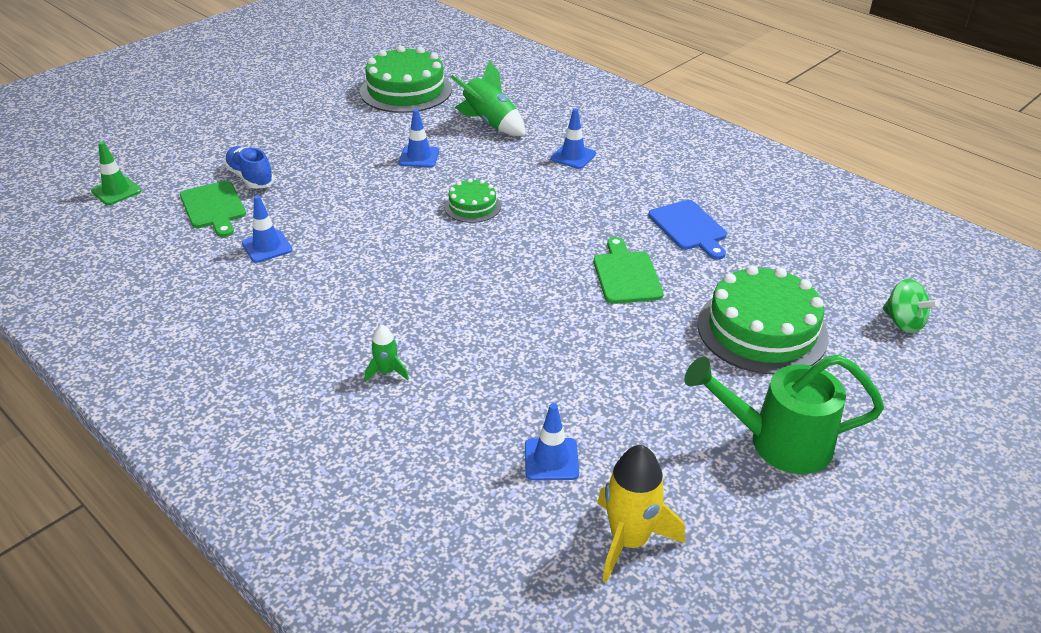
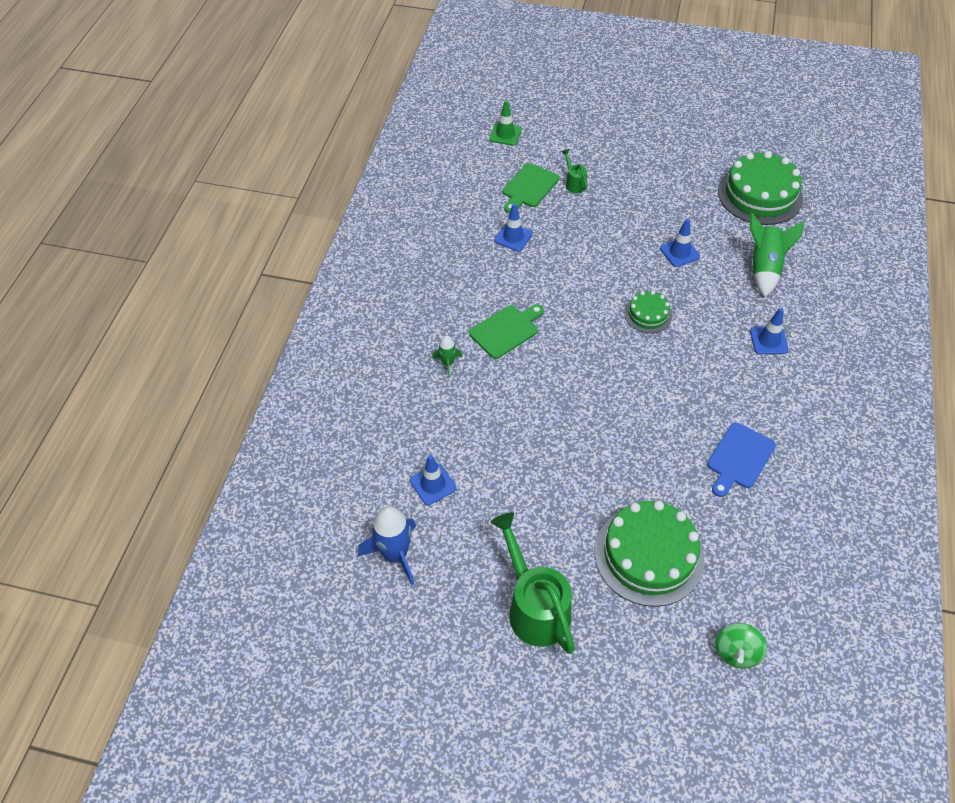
camera: 60 degrees right, 15 degrees up
(250, 178) = (574, 183): blue shoe -> green watering can
(626, 275) = (645, 443): green cutting board -> green cutting board (506, 330)
(629, 540) = (395, 554): yellow rocket -> blue rocket

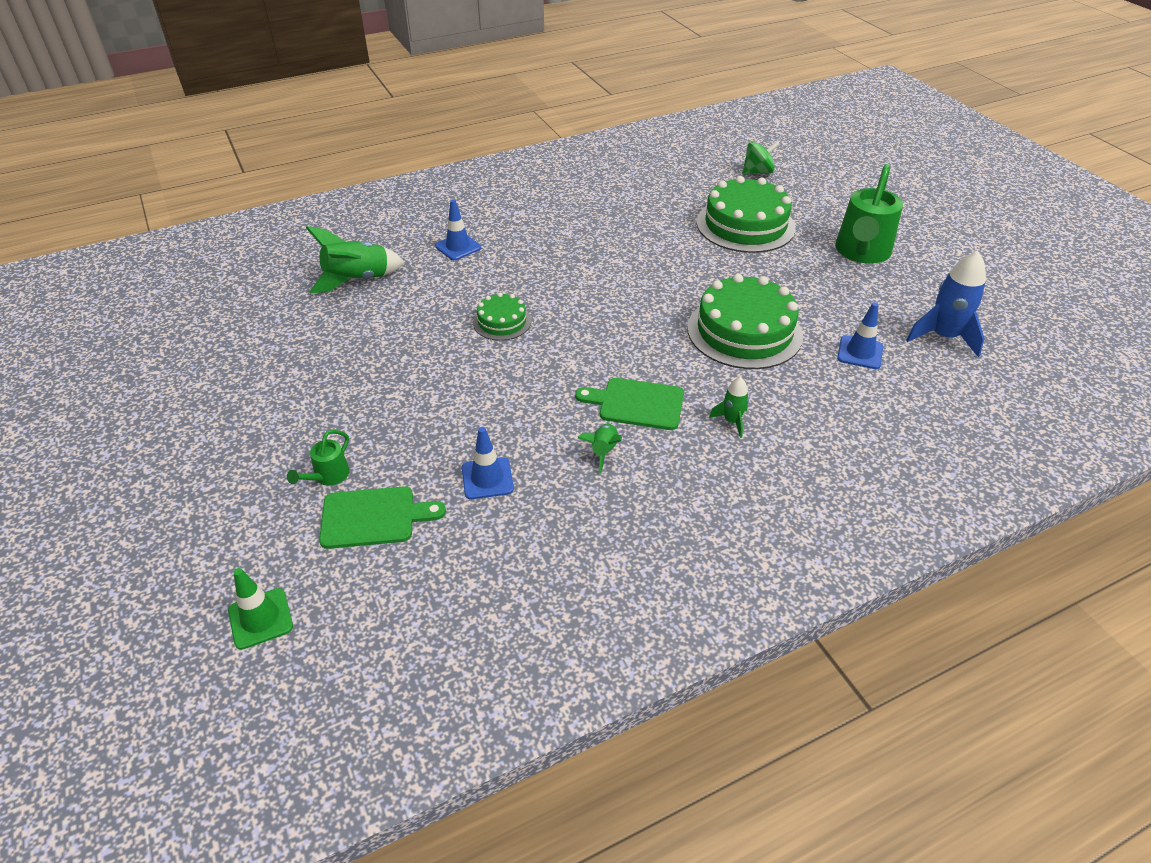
camera: 130 degrees left, 10 degrees down
(485, 292) = (603, 451): none -> green rocket
(679, 252) = (385, 338): blue traffic cone -> none
(739, 458) = (606, 219): blue cutting board -> none
(760, 195) = (232, 322): green cake -> green cake (744, 331)

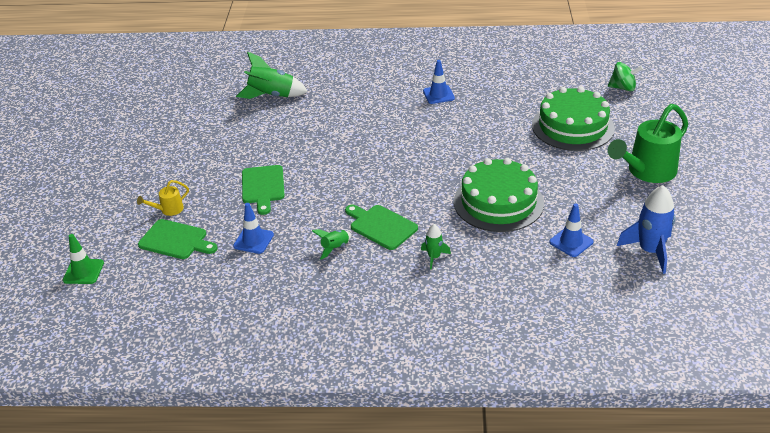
camera: 30 degrees right, 5 degrees down
(328, 476) = (168, 210): green watering can -> yellow watering can
(441, 401) = (263, 187): none -> green cutting board
(458, 247) = (351, 90): blue traffic cone -> blue traffic cone (438, 95)
(502, 322) = (339, 148): green cake -> none

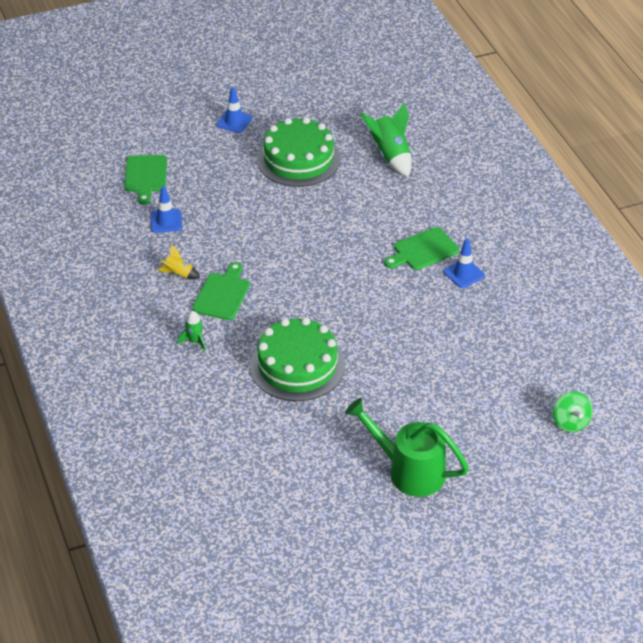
camera: 65 degrees right, 5 degrees up
(83, 272) = (86, 141): green traffic cone -> none
(168, 210) = (183, 156): yellow watering can -> none
(263, 187) = (242, 201): green cutting board -> green cutting board (423, 250)
(335, 248) = (179, 274): green rocket -> yellow rocket
(571, 242) = (260, 432): blue traffic cone -> blue traffic cone (234, 121)
(573, 126) = (463, 394): green cake -> green cake (298, 159)
(650, 251) = (273, 494): blue rocket -> none

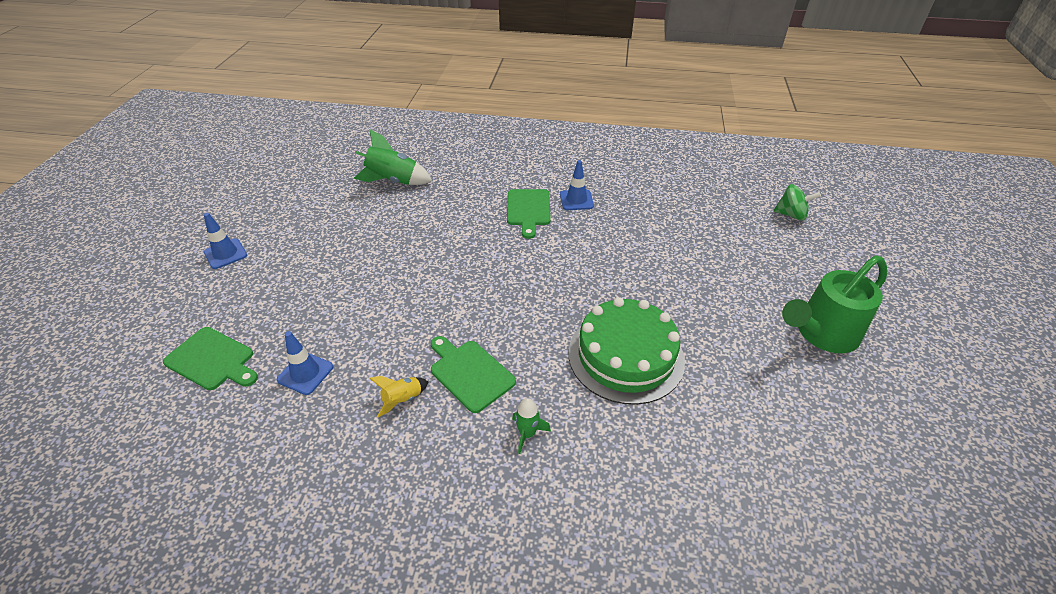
camera: 60 degrees left, 0 degrees up
(298, 159) = (332, 234): green cake -> none

